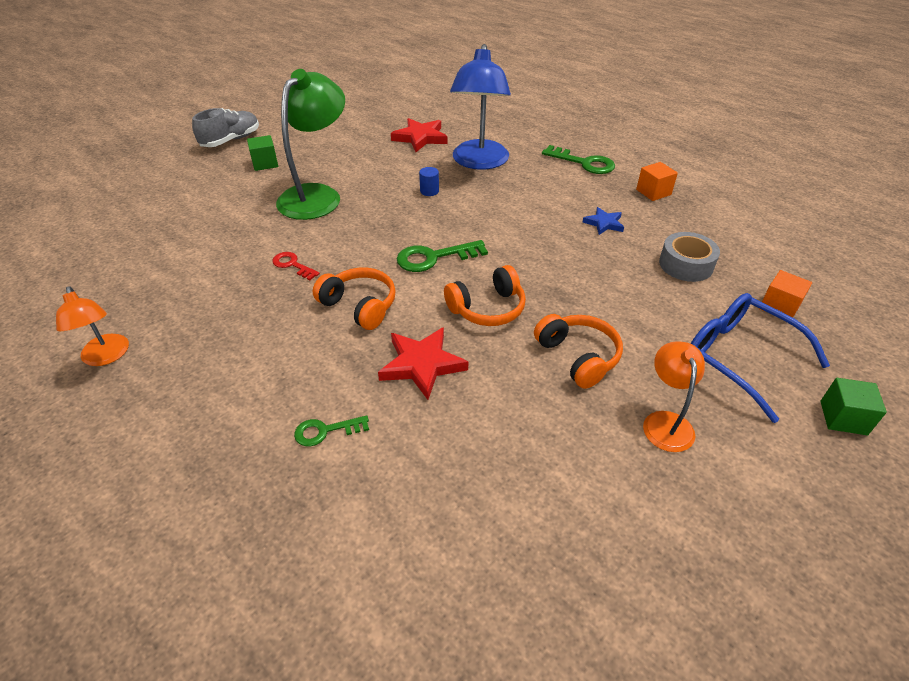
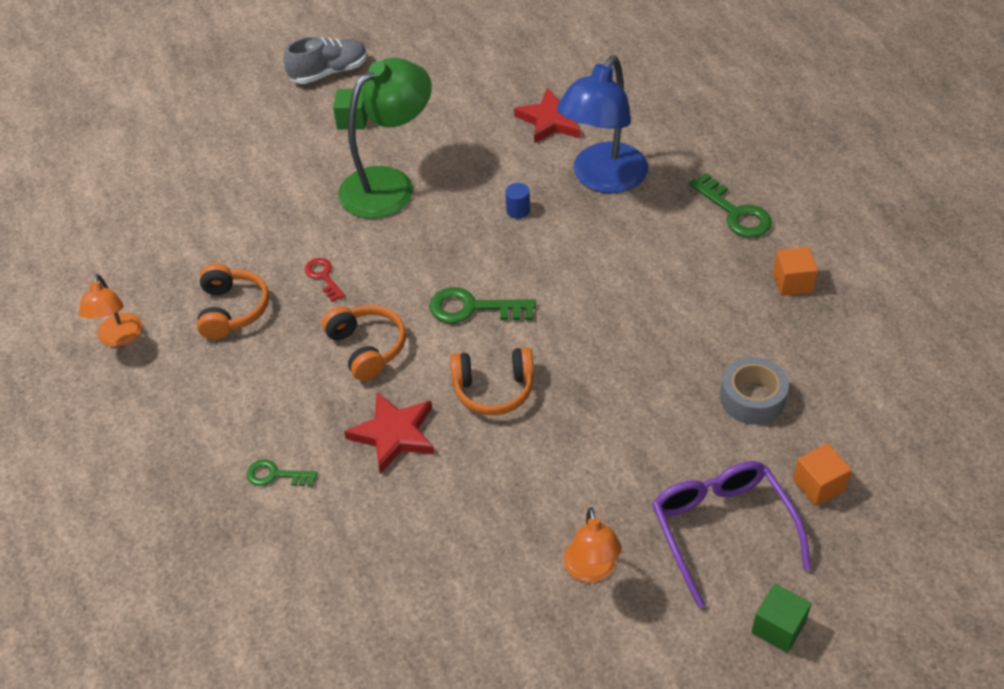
camera: 25 degrees right, 5 degrees up
(578, 357) = (552, 474): orange headphones -> orange headphones (232, 310)
(604, 223) = (696, 313): blue star -> none
(665, 422) = (591, 570): orange lamp -> orange lamp turned 150 degrees clockwise
(739, 358) = (722, 529): blue glasses -> purple glasses

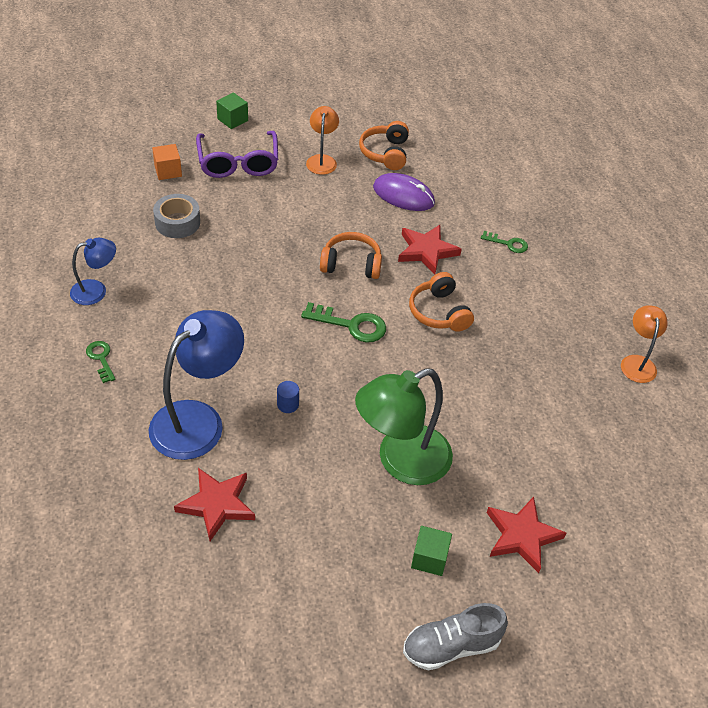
camera: 175 degrees left, 0 degrees up
(232, 310) = (547, 366): orange headphones -> orange headphones (385, 153)
(269, 151) = (522, 536): none -> red star
(323, 277) = (470, 379): red key -> none
(443, 528) = (403, 195): none -> purple mouse
(735, 212) = (101, 358): green key -> green key, size x0.61
(792, 282) = (96, 290): orange cube -> blue lamp

